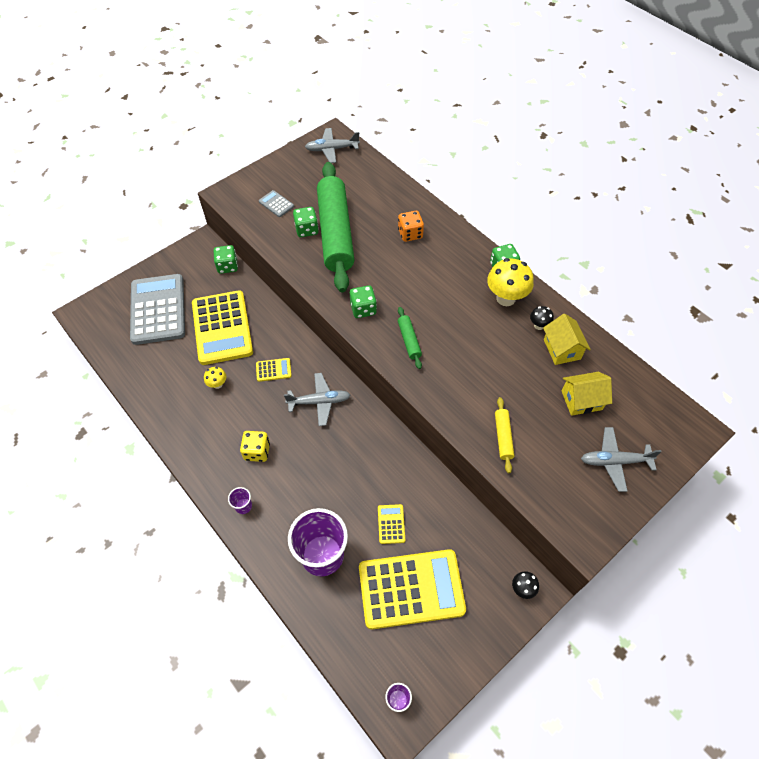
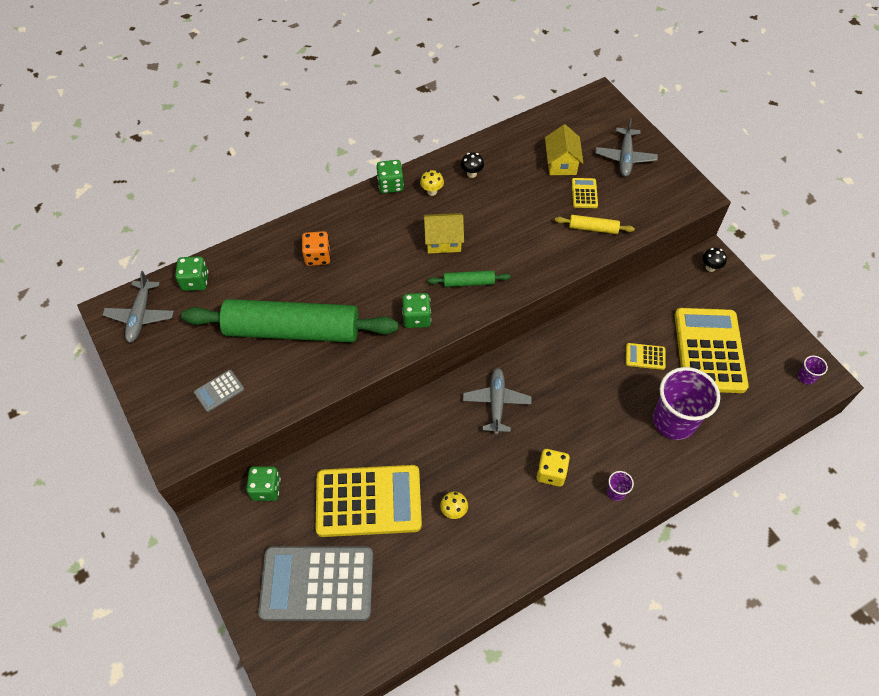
camera: 80 degrees left, 0 degrees up
(273, 370) = (445, 446): yellow calculator -> yellow calculator (584, 193)
(306, 230) = (277, 361): green dice -> green dice (195, 281)
(505, 298) = (432, 191): yellow mushroom -> yellow mushroom, size x0.50
(562, 349) = (503, 163): yellow house -> yellow house (443, 241)

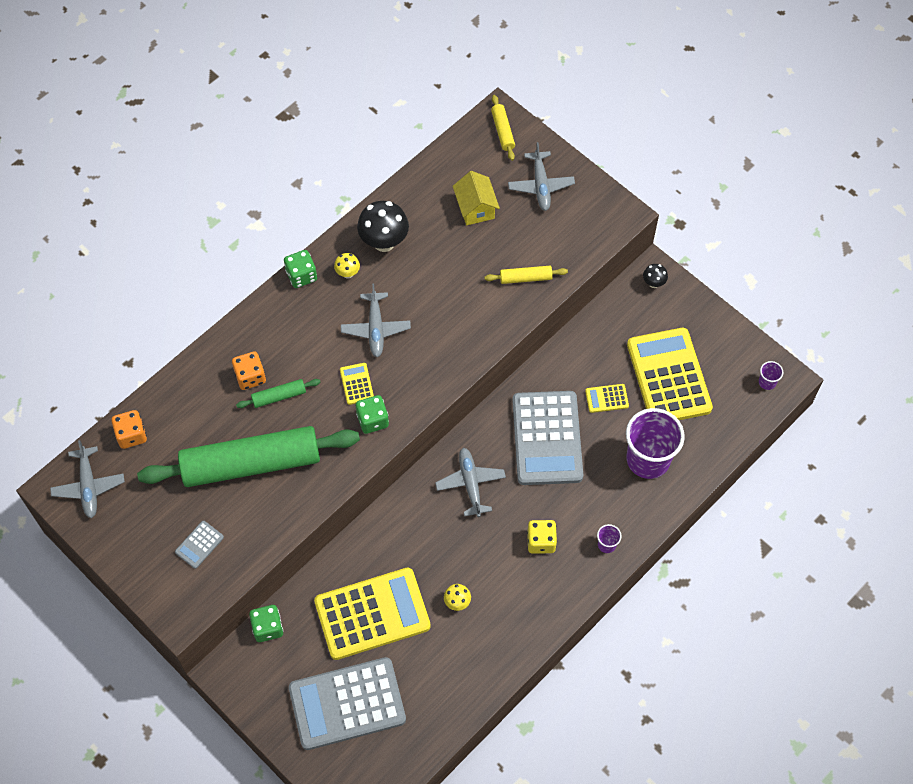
camera: 15 degrees left, 5 degrees up
(195, 281) = (131, 435): green dice -> orange dice
(443, 241) = (375, 328): yellow house -> grey plane
(468, 282) = (414, 369): green rolling pin -> green rolling pin (279, 396)
(471, 174) = (384, 242): black mushroom -> black mushroom, size x2.00
(579, 379) = (547, 438): none -> grey calculator
(584, 193) = (507, 239): yellow calculator -> yellow calculator (357, 384)
(601, 109) = (503, 131): none -> yellow rolling pin

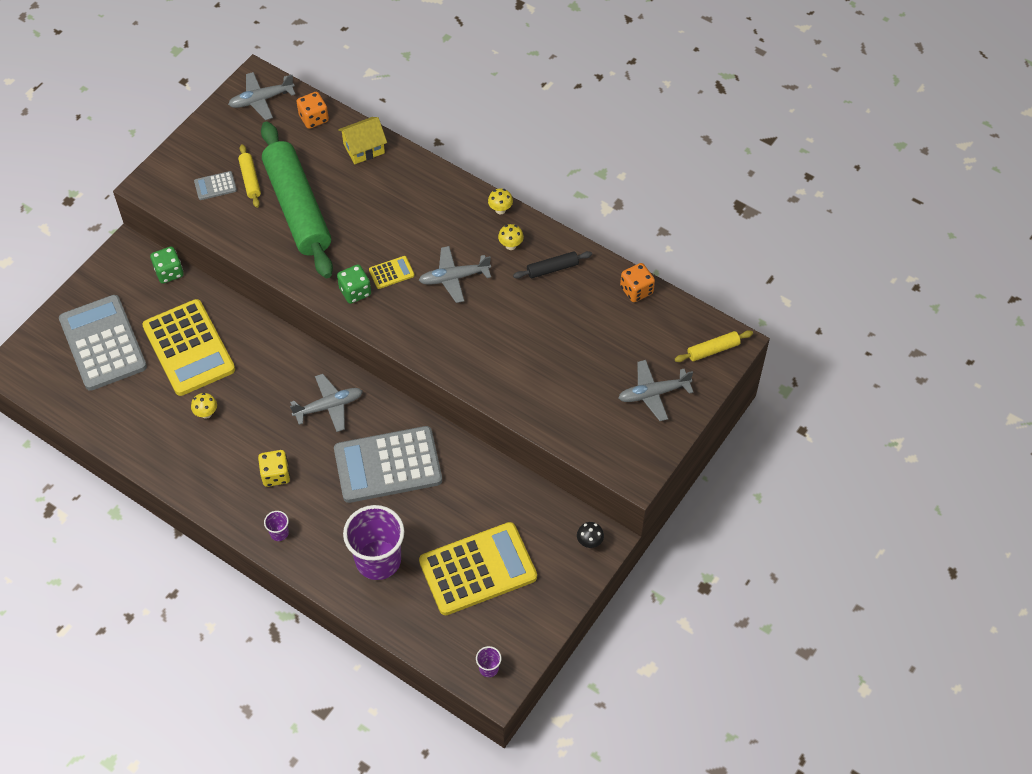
camera: 80 degrees right, 5 degrees down
(199, 544) = (215, 186): grey calculator -> grey calculator turned 45 degrees counterclockwise
(250, 377) = (385, 191): orange dice -> orange dice (636, 290)
(279, 396) = (368, 216): green rolling pin -> none
(301, 276) = (500, 210): green dice -> yellow mushroom
(384, 242) = (552, 269): black mushroom -> black rolling pin
(475, 208) = (611, 339): yellow house -> yellow house (364, 148)
(525, 278) = (537, 395): yellow rolling pin -> yellow rolling pin (250, 179)
(606, 398) = (442, 513): yellow calculator -> none

